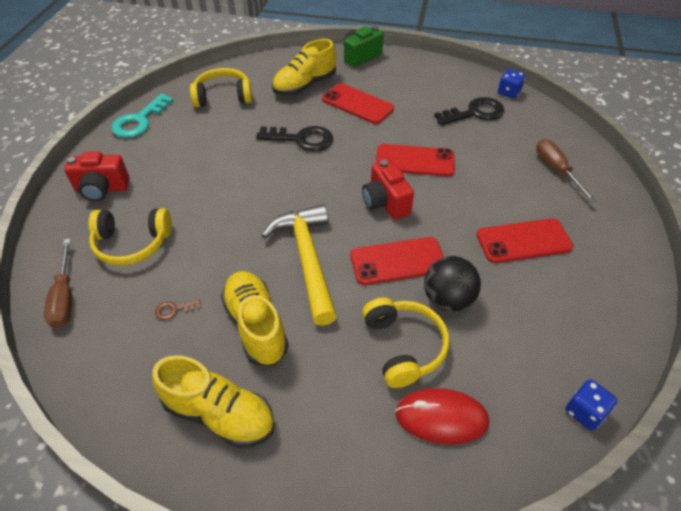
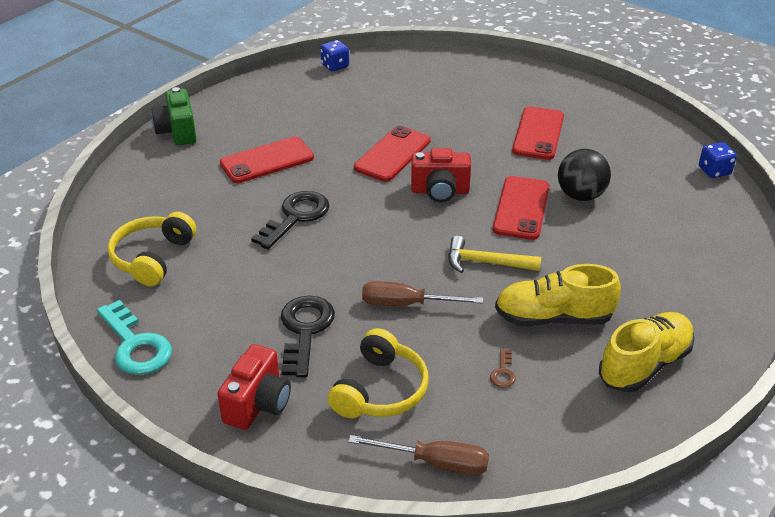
camera: 65 degrees left, 10 degrees down
(305, 85) = (194, 187): yellow shoe -> none
(307, 259) = (486, 262): yellow hammer -> yellow hammer, size x0.61
(403, 346) = (619, 236): yellow headphones -> none
(441, 417) = (695, 238): red mouse -> none
(475, 113) = (349, 95): black key -> black key (305, 330)
(556, 170) = (465, 85): brown screwdriver -> brown screwdriver (406, 304)

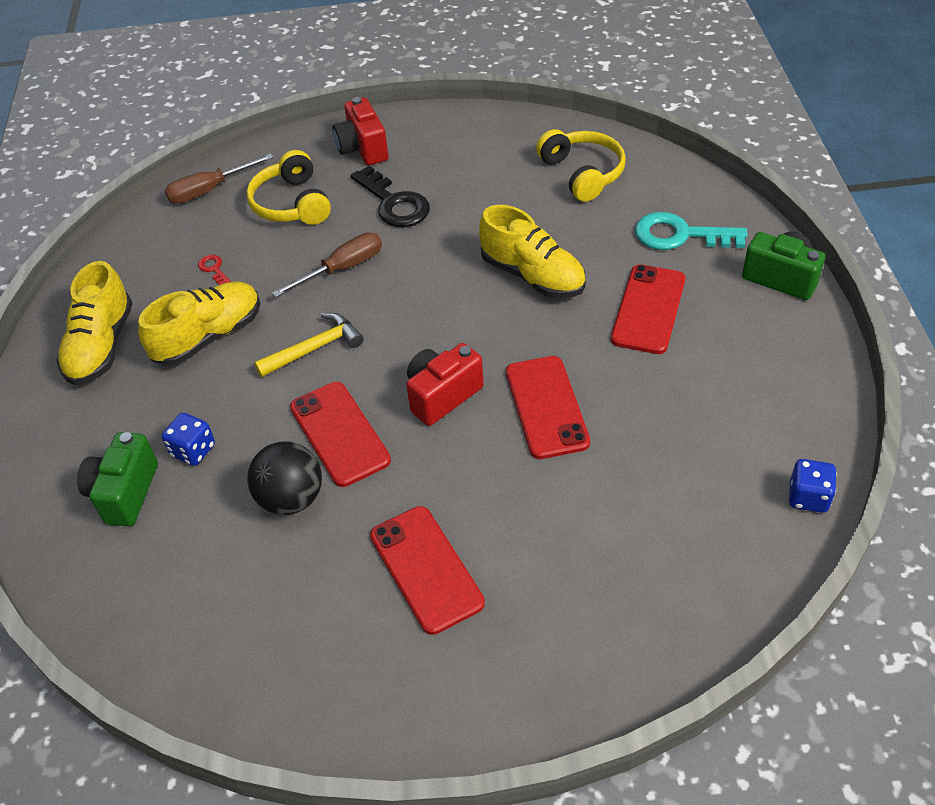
camera: 140 degrees right, 10 degrees up
(136, 345) = (491, 126): turquoise key -> turquoise key (680, 235)
(296, 217) = (532, 276): black key -> yellow shoe
(503, 372) = (213, 269): brown key -> red key
(684, 254) = (124, 493): none -> green camera
(714, 171) = (152, 670): blue dice -> blue dice (193, 450)

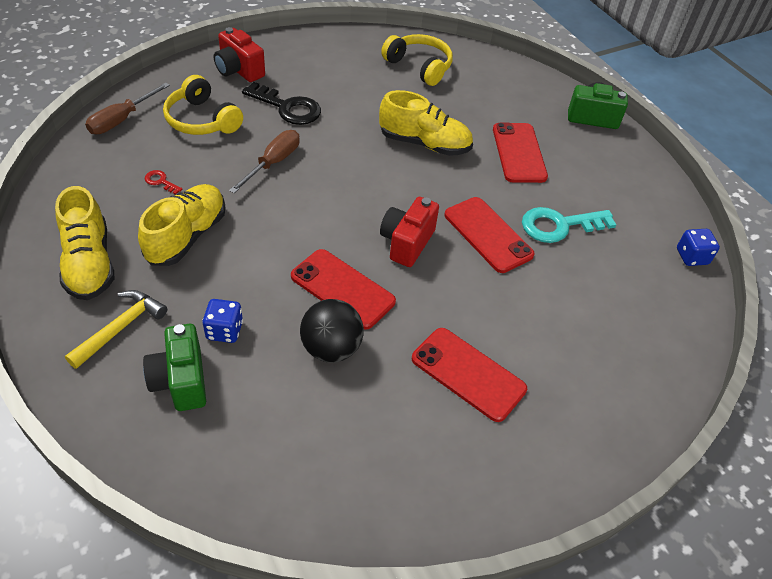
camera: 30 degrees left, 0 degrees up
(315, 348) = (285, 228): yellow hammer -> yellow hammer (121, 328)
(680, 235) = (511, 99): turquoise key -> turquoise key (559, 225)

